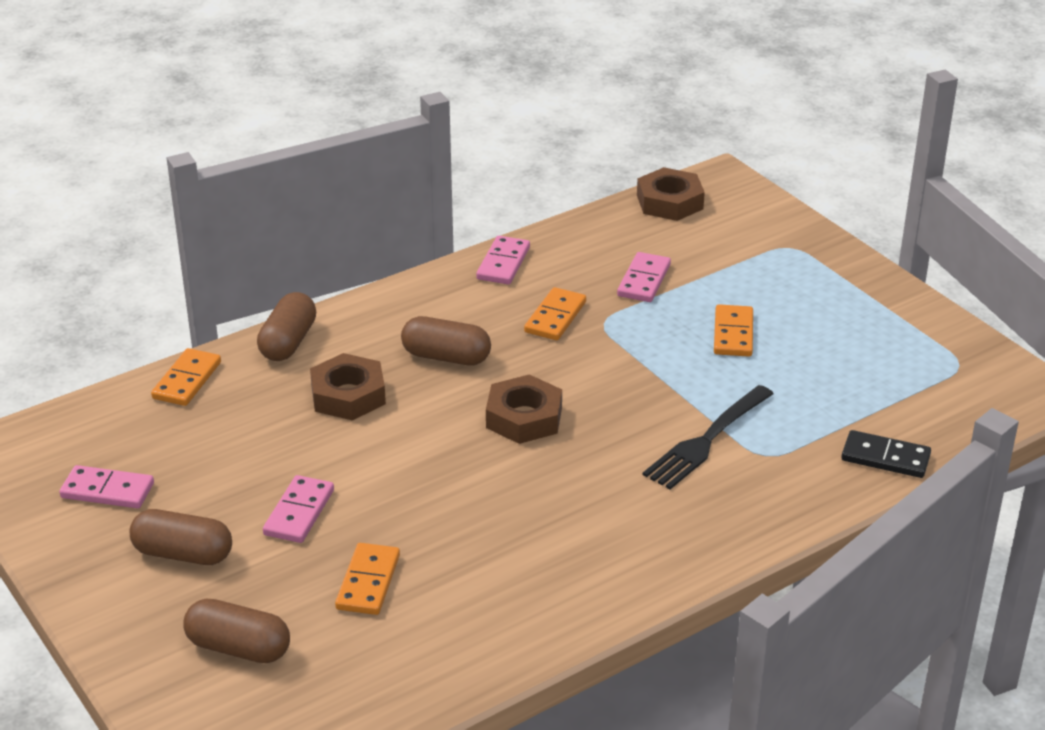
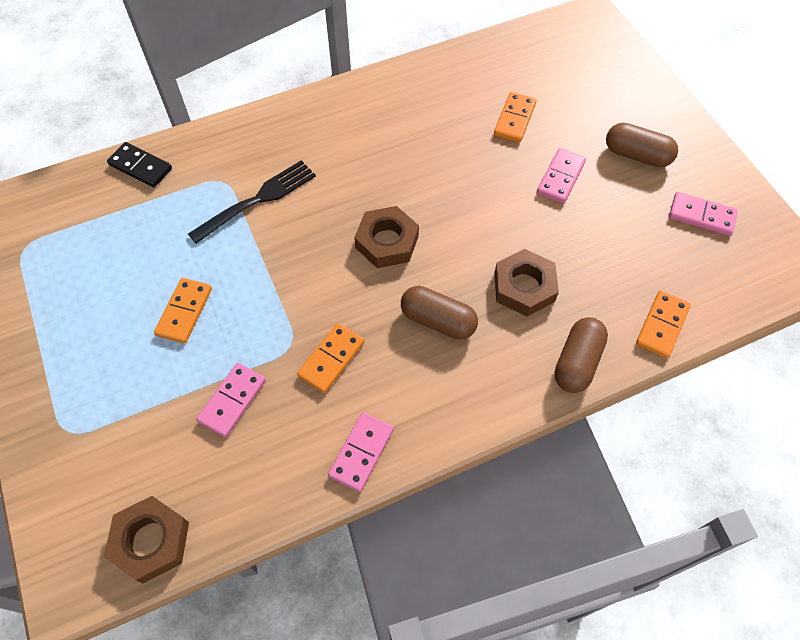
camera: 170 degrees left, 25 degrees up
(238, 648) = (593, 87): brown capsule -> none

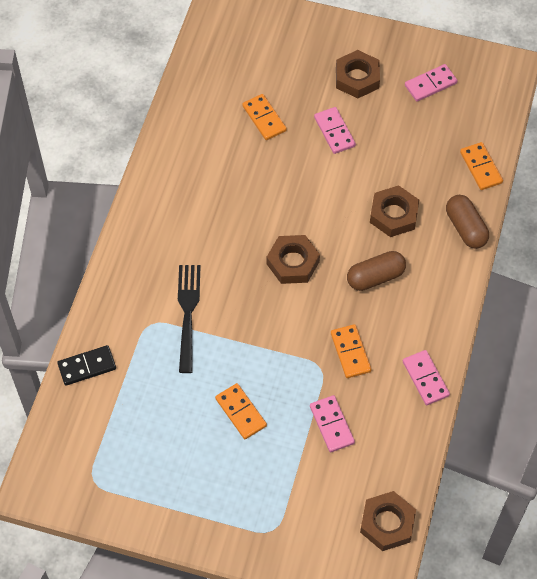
camera: 50 degrees left, 0 degrees up
(637, 155) = (357, 78): brown capsule -> brown nut

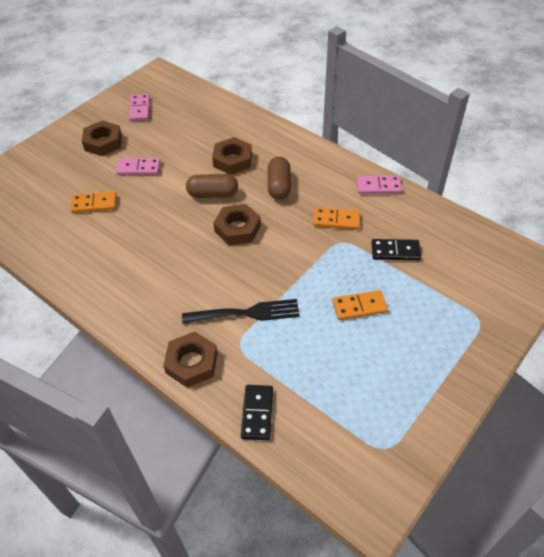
camera: 65 degrees left, 10 degrees down
(188, 314) = (245, 313): black fork -> black fork turned 150 degrees clockwise
(332, 425) = (395, 251): pink domino -> black domino
(387, 523) = (493, 246): brown nut -> brown nut (192, 363)
(465, 228) = (267, 129): brown capsule -> brown capsule (213, 194)
(481, 167) = (224, 107): orange domino -> none

